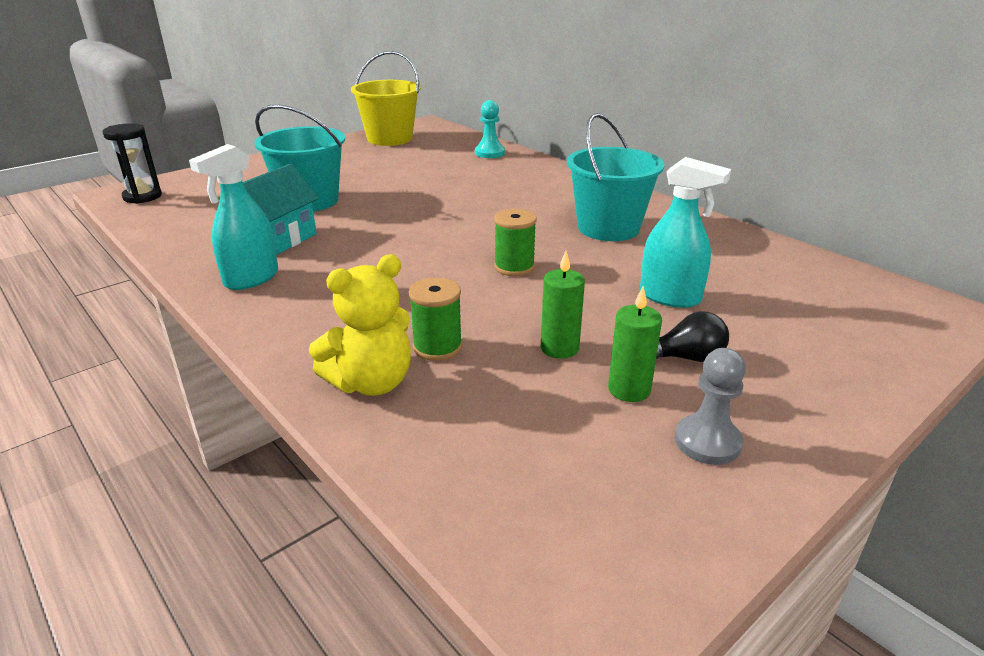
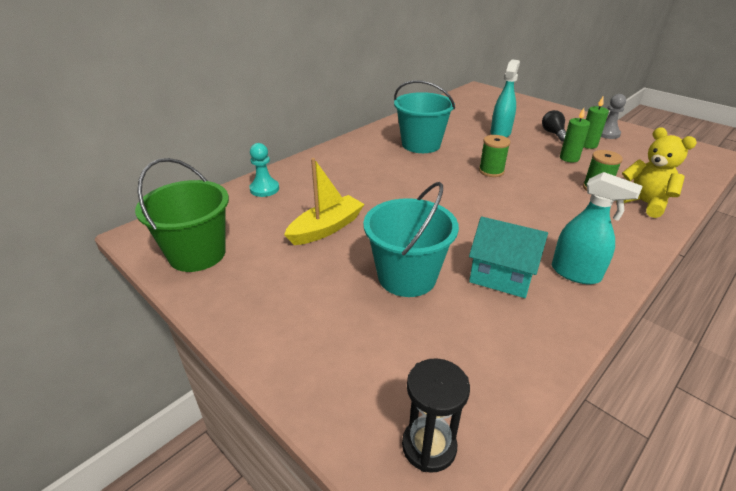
camera: 95 degrees left, 5 degrees up
(390, 139) = (197, 254): yellow bucket -> green bucket
(405, 175) = (326, 228): none -> yellow boat

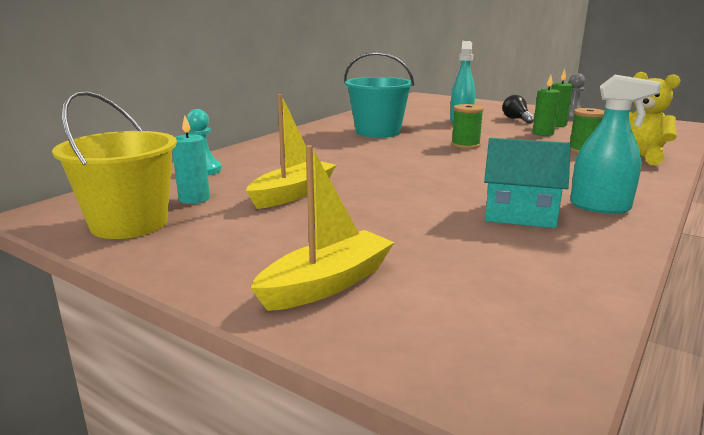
camera: 10 degrees left, 15 degrees down
(197, 254) = (129, 224): green bucket -> yellow bucket
(250, 227) = (194, 199): none -> turquoise candle
(321, 345) = (326, 284): none -> yellow boat
(407, 277) = (409, 223): turquoise bucket -> none
(429, 446) = (510, 357): black hourglass -> none

